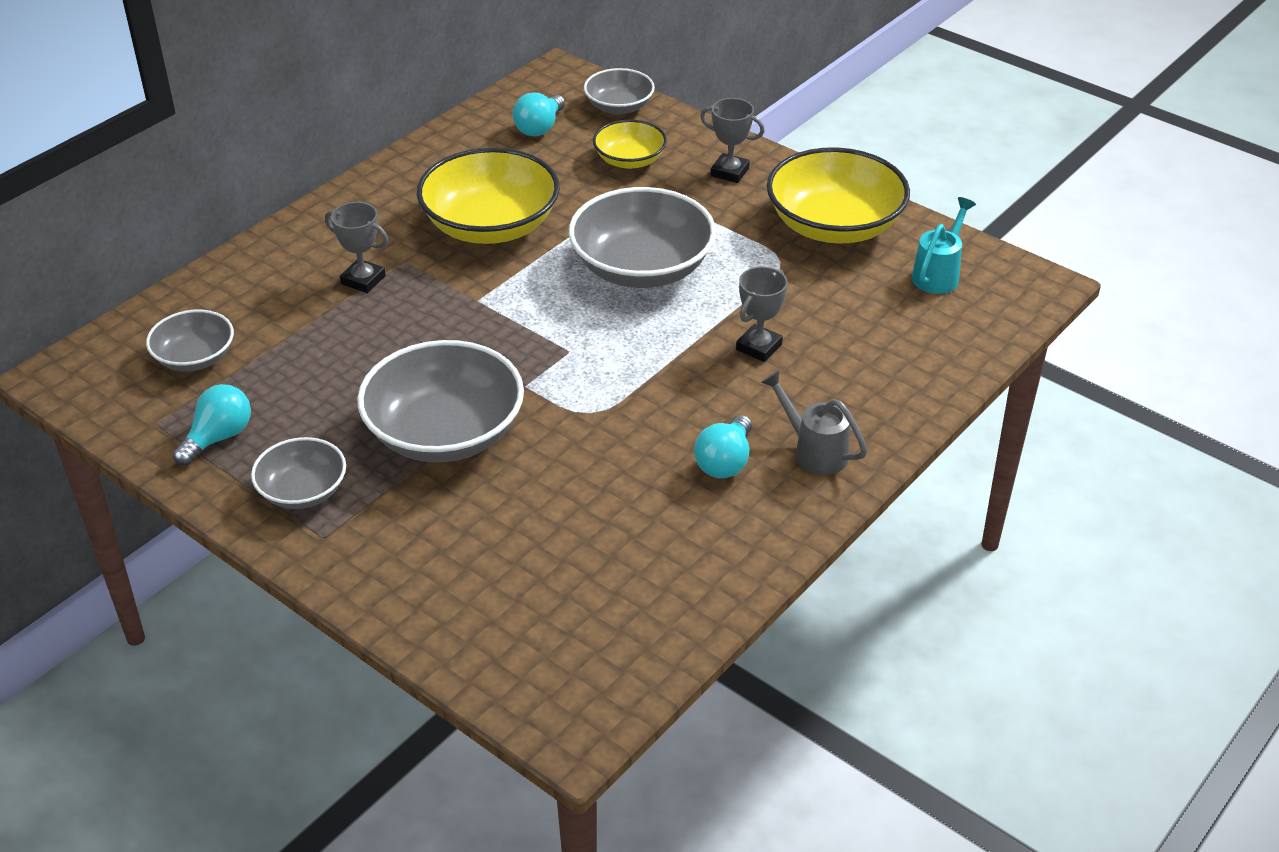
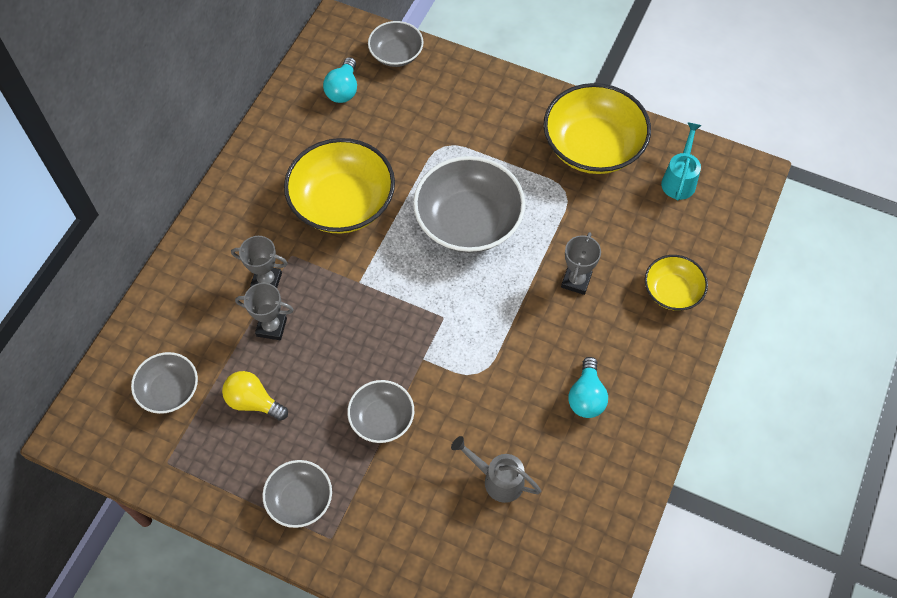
camera: 15 degrees left, 20 degrees up
(218, 438) = (218, 464): turquoise light bulb -> none
(291, 387) = (253, 401): none -> yellow light bulb
(445, 433) = (382, 418): grey bowl -> grey bowl, size x0.55
(629, 160) = (423, 110): yellow bowl -> yellow bowl (672, 291)
(730, 172) = (501, 107): grey trophy -> grey trophy (271, 327)
(814, 451) = (644, 371): grey watering can -> grey watering can (498, 479)

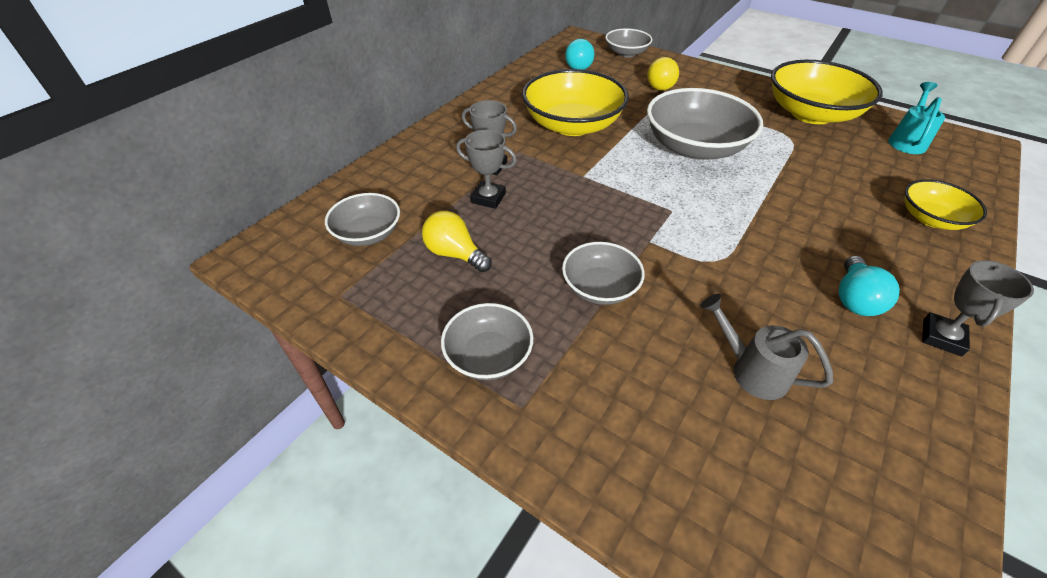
camera: 10 degrees right, 15 degrees down
(437, 116) = (662, 85): none -> yellow light bulb
(576, 281) = (816, 199): grey trophy -> grey trophy (941, 337)

